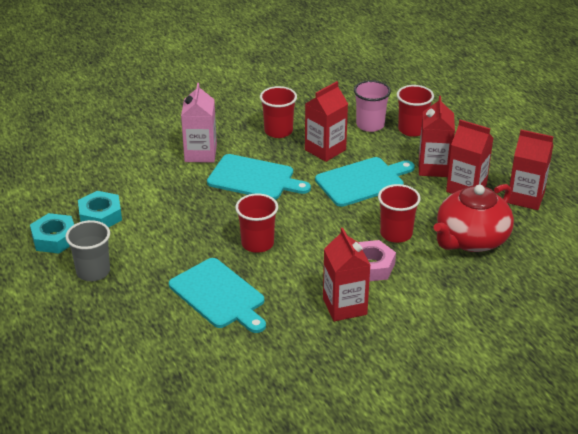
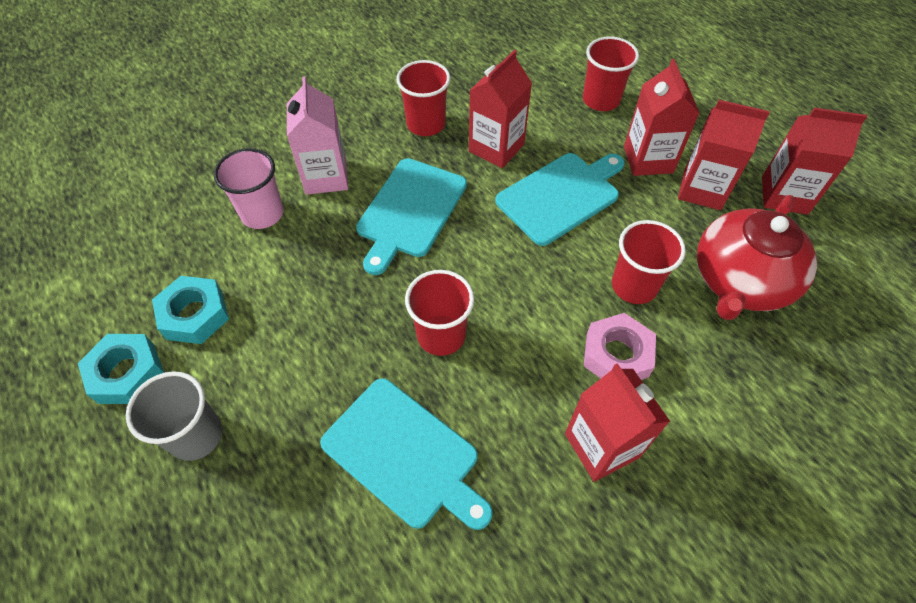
camera: 10 degrees left, 20 degrees up
(254, 178) = (410, 211): turquoise cutting board -> turquoise cutting board turned 105 degrees clockwise
(370, 125) = (544, 99): pink cup -> pink cup (262, 213)

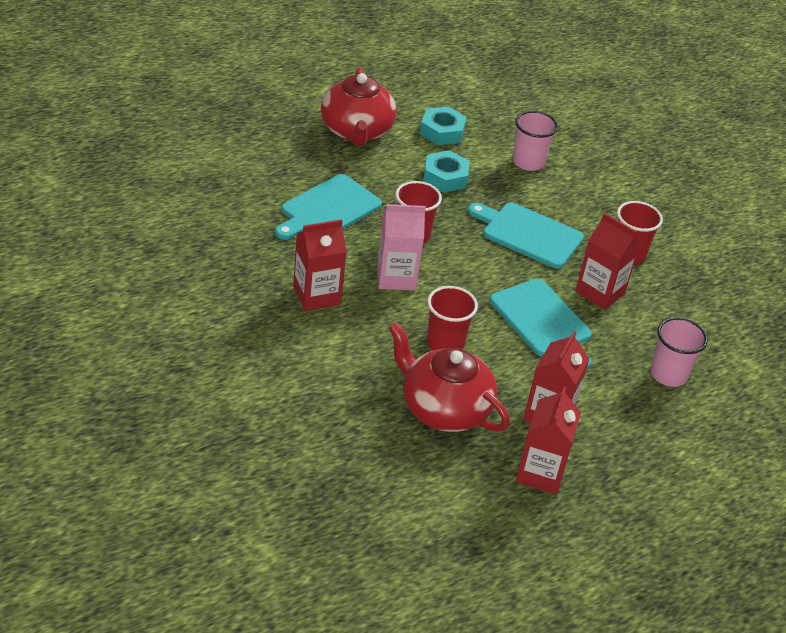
camera: 90 degrees right, 15 degrees down
(127, 373) = (402, 106): turquoise nut -> turquoise nut (445, 177)
(196, 435) = (356, 131): grey cup -> red teapot
(326, 177) = (565, 194): pink carton -> pink carton (396, 277)
(601, 100) = (668, 374): red cup -> pink cup
(617, 355) = (384, 319): pink nut -> none
(648, 159) = (587, 388): red carton -> none

